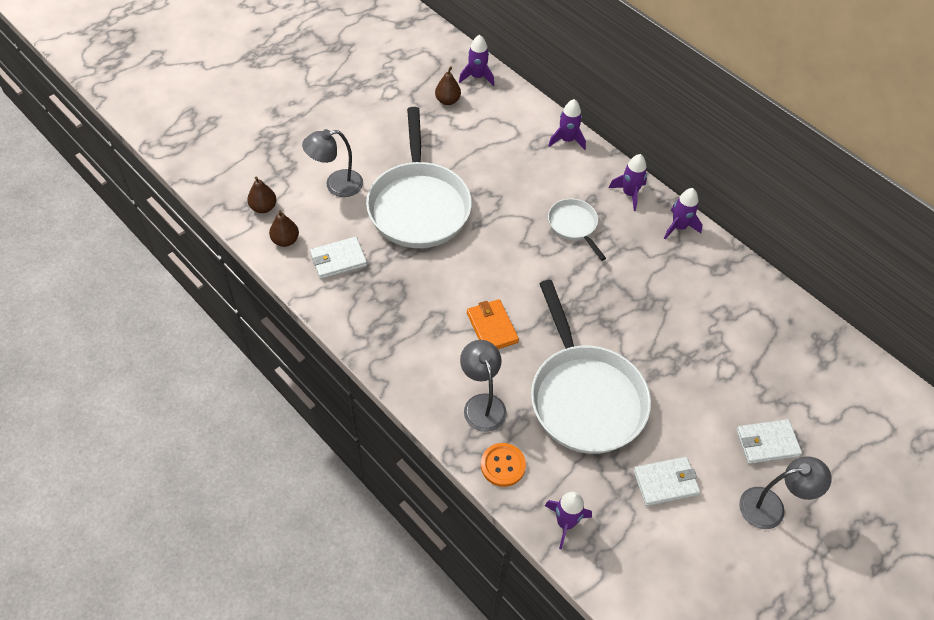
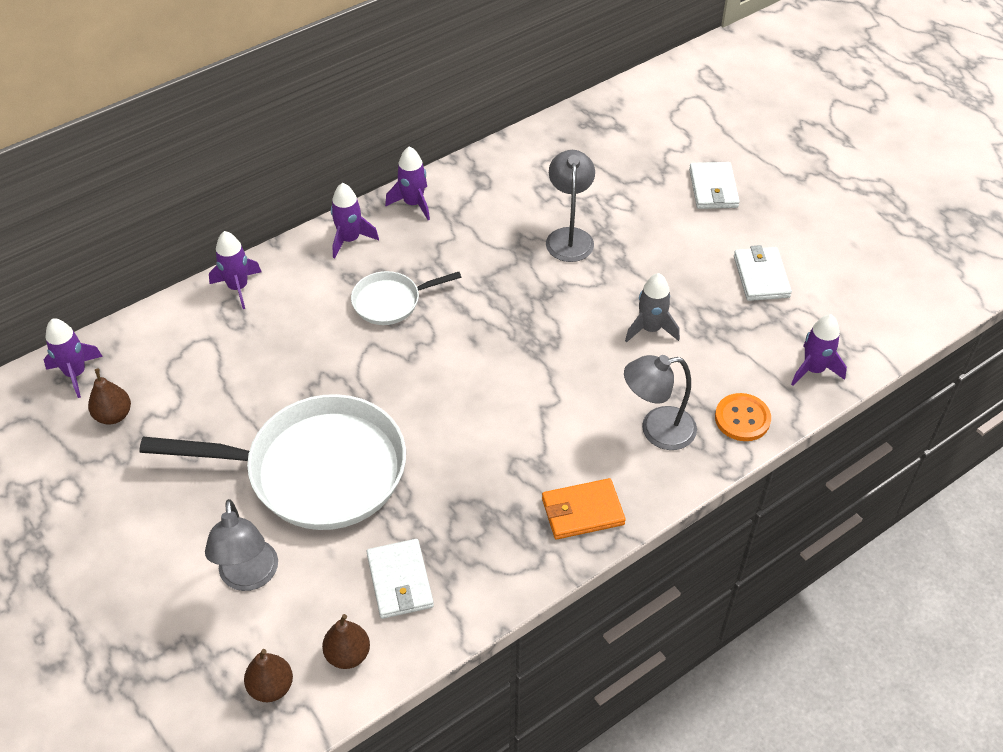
camera: 80 degrees left, 5 degrees down
(492, 327) = (542, 407): orange wallet -> orange wallet (582, 511)
(584, 397) = (650, 329): white pan -> grey rocket
(771, 507) = (786, 200): grey lamp -> grey lamp (569, 237)

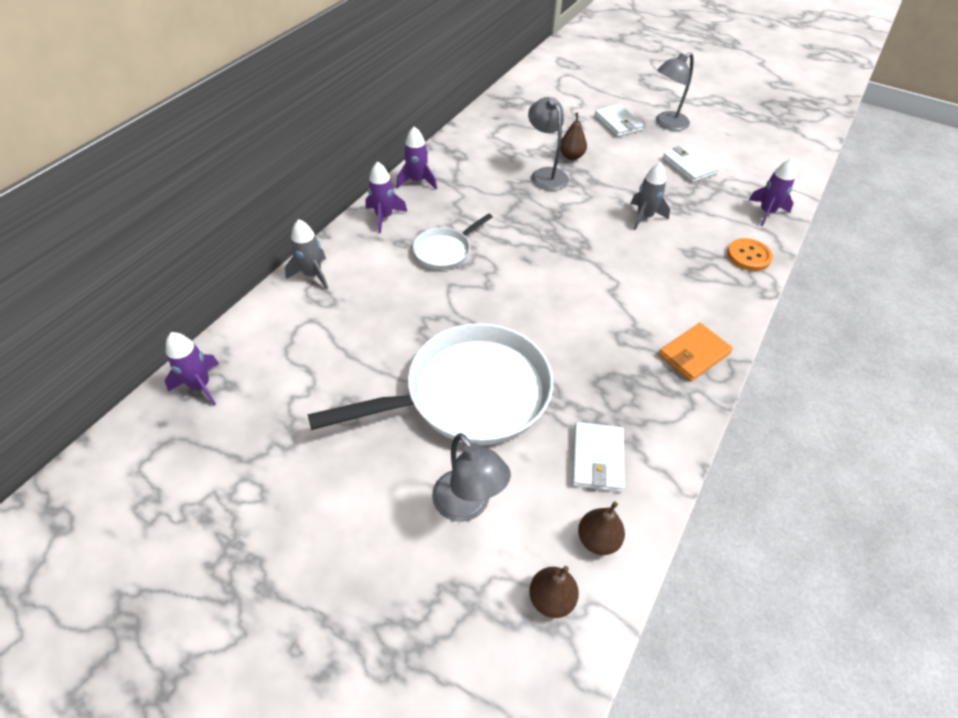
camera: 25 degrees left, 0 degrees up
(114, 415) = (257, 409): brown pear -> brown pear (571, 156)
(238, 287) = (312, 275): purple rocket -> grey rocket
(400, 581) = (597, 459): white wallet -> white wallet turned 45 degrees clockwise
(657, 430) = (700, 281): grey lamp -> grey lamp (666, 124)

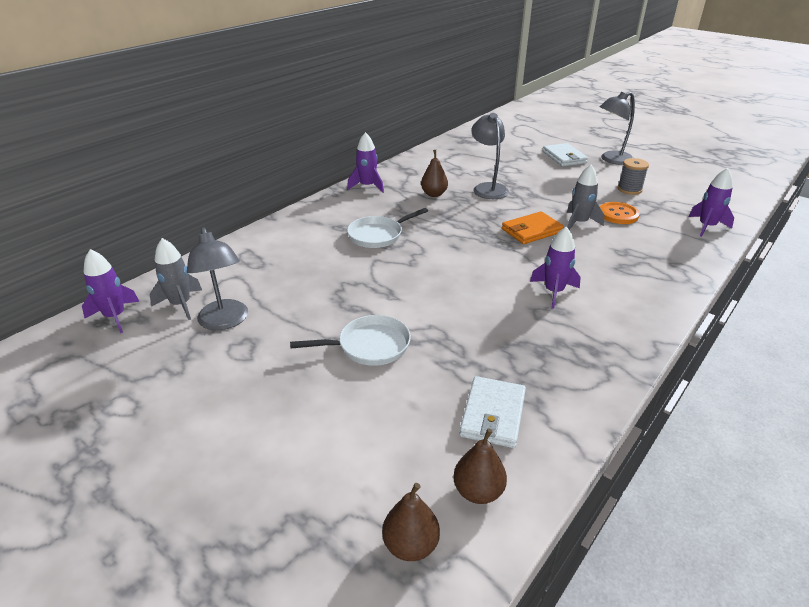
camera: 10 degrees right, 15 degrees down
(312, 275) = (250, 244): grey rocket -> grey rocket (181, 304)
(384, 217) = (329, 208): purple rocket -> purple rocket (554, 292)
(468, 394) = (369, 346): white pan -> white pan, size x0.48
(468, 505) = (340, 442): grey lamp -> grey lamp (225, 322)
(571, 156) = (515, 177): brown pear -> brown pear (434, 194)
(689, 166) = (629, 189): white wallet -> grey spool
(694, 354) = (615, 333): orange wallet -> orange wallet (531, 231)
(748, 256) = (684, 258): orange button -> orange button (618, 214)

